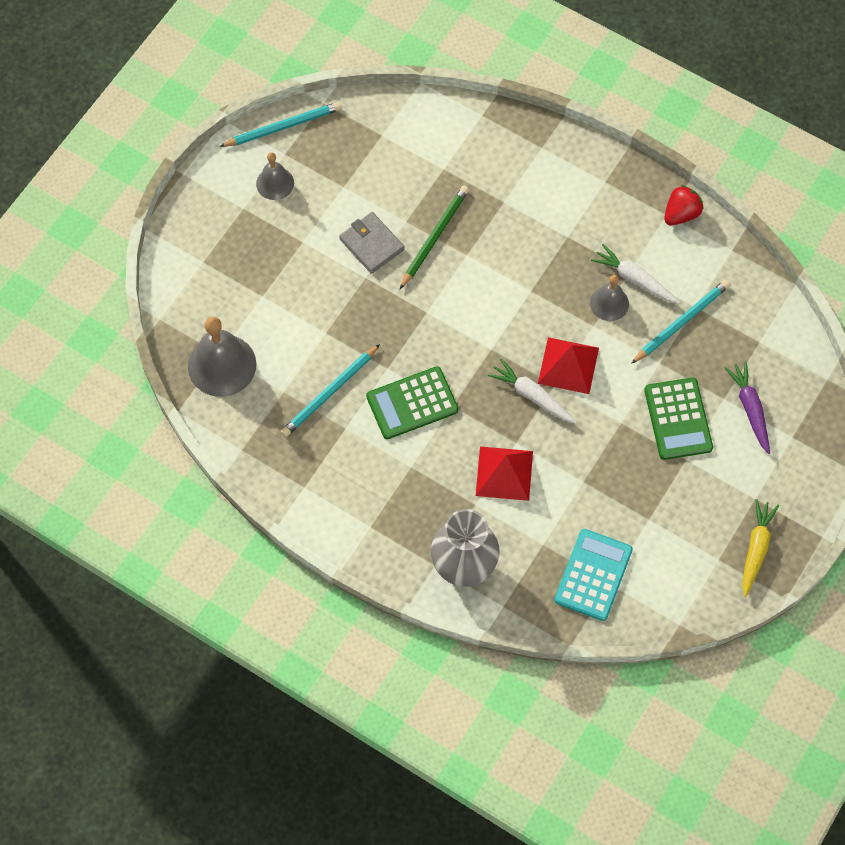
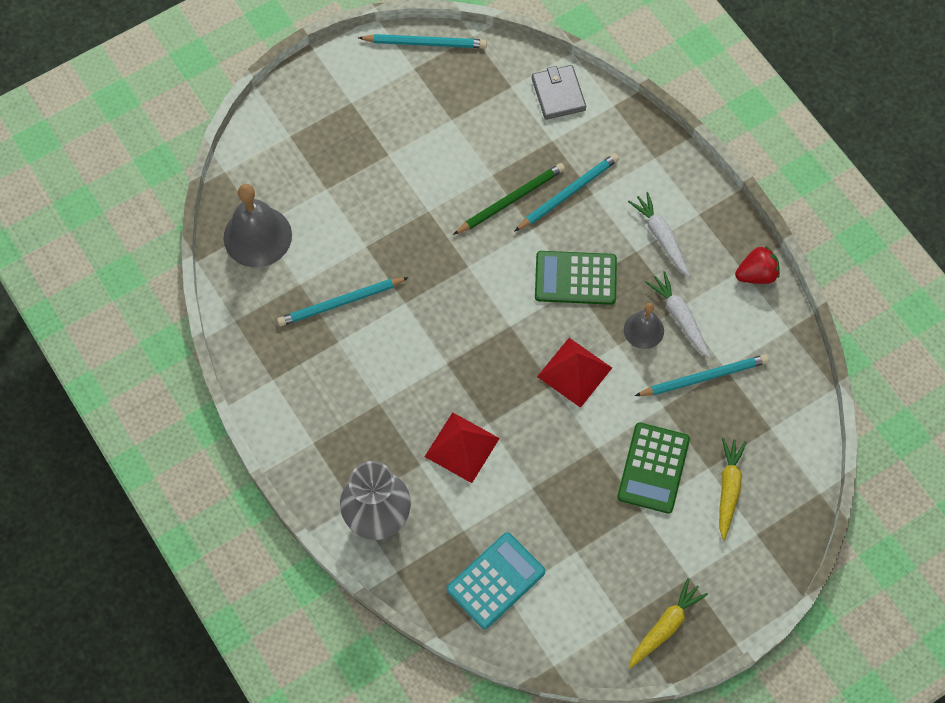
camera: 25 degrees right, 0 degrees up
(275, 183) = (391, 91): grey bell -> none
(371, 244) = (449, 183): grey wallet -> grey wallet (558, 94)
(412, 403) = (410, 345): green calculator -> green calculator (575, 278)
(482, 210) = (568, 193): none -> turquoise pencil
(532, 396) = (525, 386): white carrot -> white carrot (661, 237)
(750, 409) = (728, 489): purple carrot -> yellow carrot

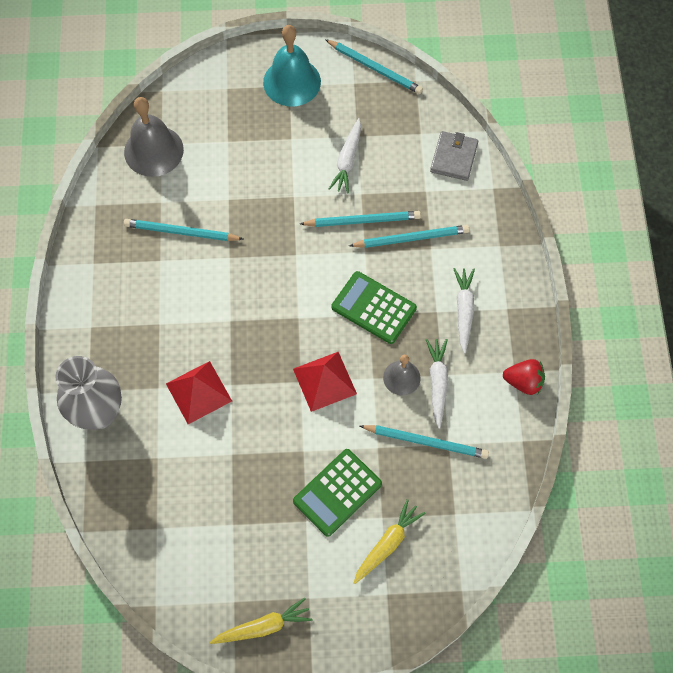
camera: 30 degrees right, 0 degrees up
(351, 97) = (292, 82): none -> turquoise bell
(458, 148) = (347, 160): none -> white carrot
(495, 580) = (155, 511): turquoise calculator -> none
(511, 200) = (362, 220): green pencil -> turquoise pencil

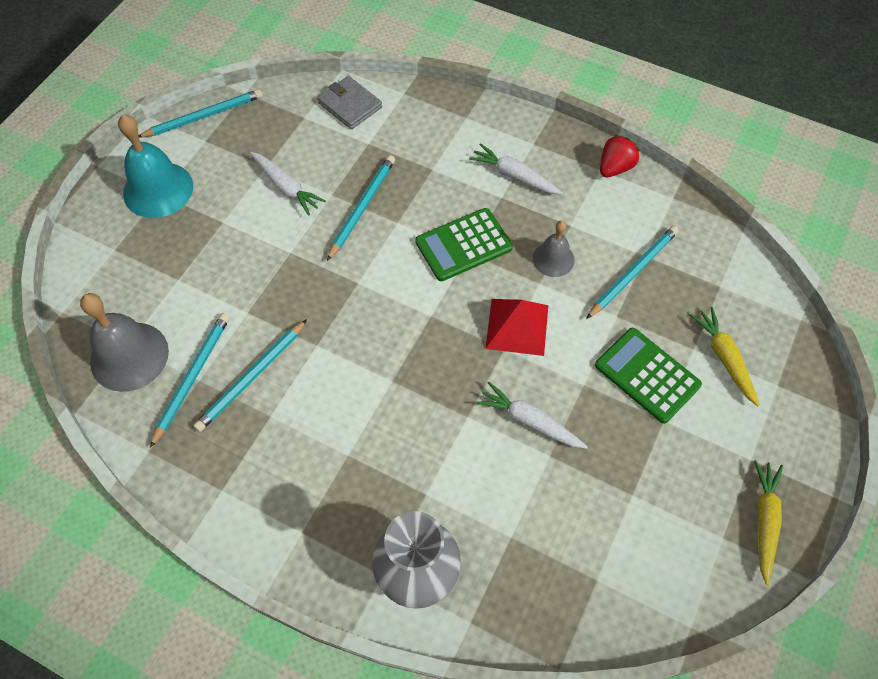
camera: 60 degrees left, 5 degrees down
(198, 392) = (456, 453): red pyramid -> none
(337, 492) = (647, 375): green calculator -> green calculator turned 150 degrees clockwise
(411, 238) = (410, 178): turquoise pencil -> turquoise pencil (192, 377)
(437, 383) = (576, 233): white carrot -> white carrot (529, 421)

